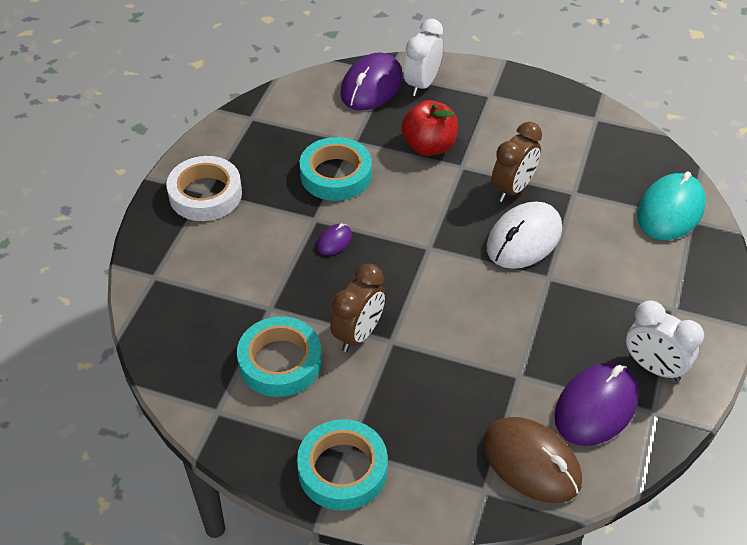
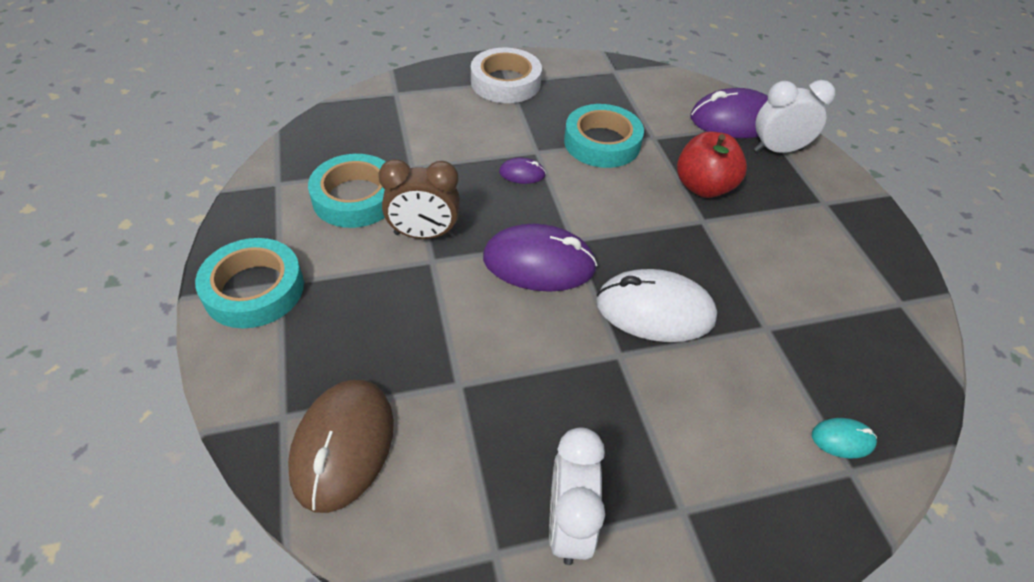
camera: 55 degrees right, 0 degrees up
(512, 189) = (715, 272): brown clock -> none
(596, 406) = (463, 481): purple mouse -> purple mouse (539, 263)
(670, 210) = (842, 439): turquoise mouse -> turquoise mouse, size x0.46

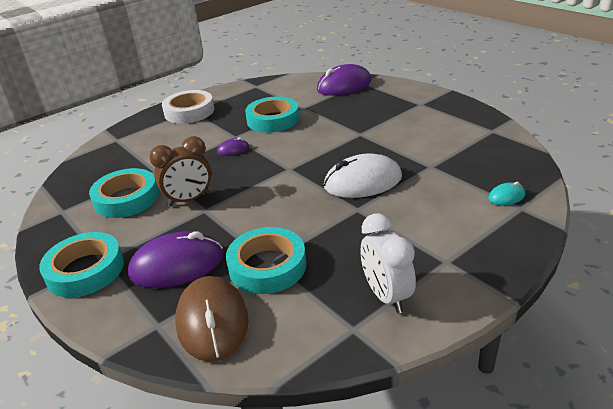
camera: 20 degrees left, 15 degrees down
(453, 393) = (267, 266): none -> turquoise tape
(539, 263) = (276, 186): purple mouse -> purple mouse (177, 265)
(703, 187) = (349, 119): red apple -> none
(777, 150) = (378, 90): white clock -> none

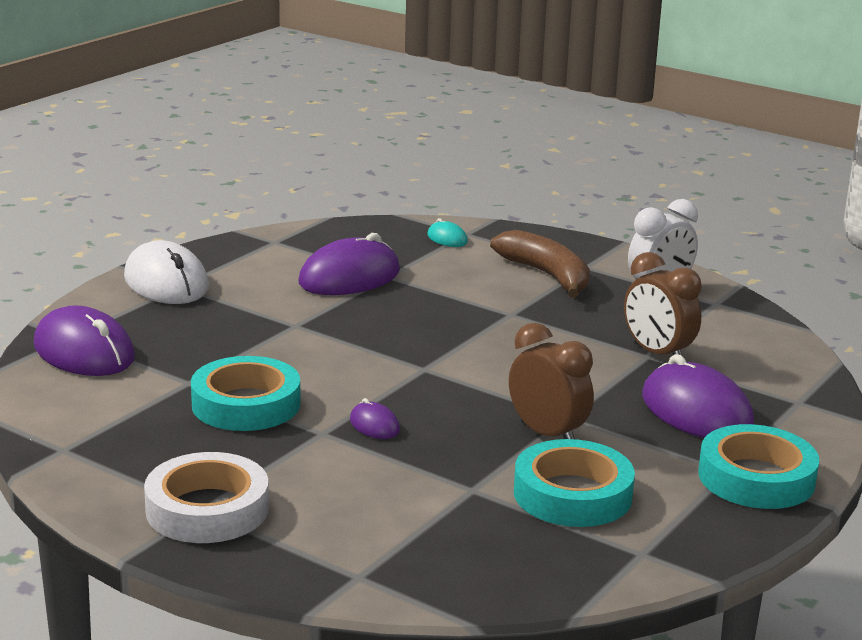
camera: 110 degrees left, 10 degrees down
(212, 321) = (766, 371): brown mouse -> none
(267, 266) = (657, 354): turquoise tape -> brown clock
(362, 182) = (444, 314): white mouse -> white mouse (166, 282)
(426, 236) = (547, 275): none -> brown banana
(428, 153) = (349, 277): none -> purple mouse

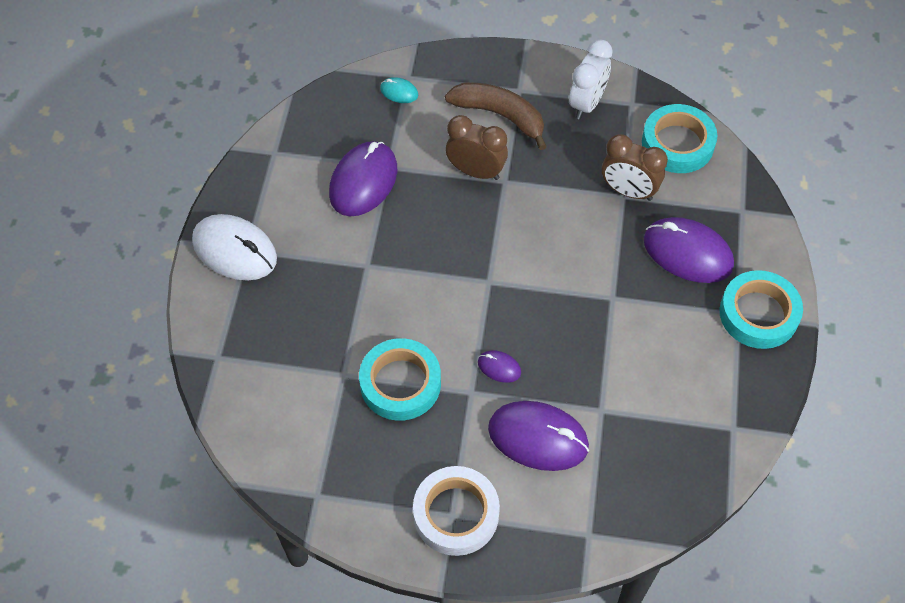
camera: 25 degrees left, 35 degrees up
(84, 352) = (243, 372): purple mouse -> purple mouse (538, 437)
(547, 434) = (612, 325): brown clock -> brown clock (476, 171)
(572, 494) = (663, 386): turquoise tape -> turquoise tape (677, 144)

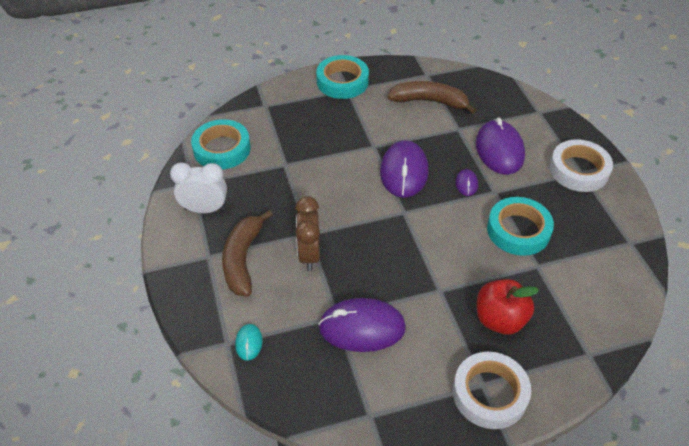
camera: 115 degrees left, 10 degrees down
(235, 250) = (489, 393): white mouse -> white tape
(302, 300) = (500, 319): none -> red apple
(628, 191) = (279, 162): brown clock -> none
(671, 402) = (430, 101): none -> brown banana
(687, 253) = (315, 121): purple mouse -> purple mouse (404, 172)

